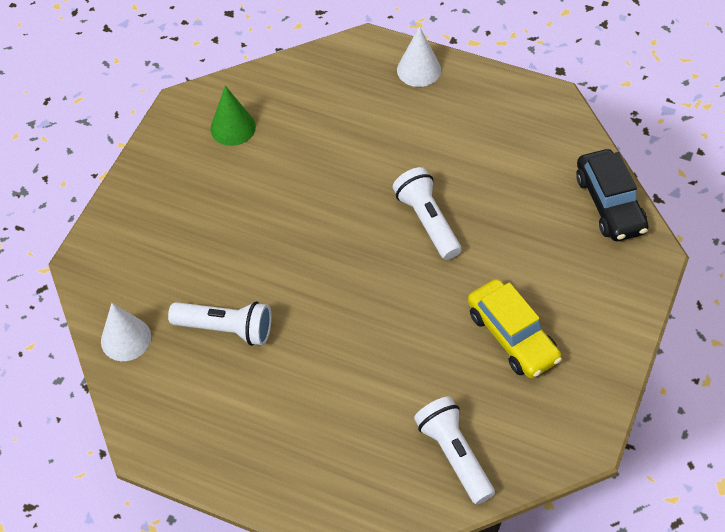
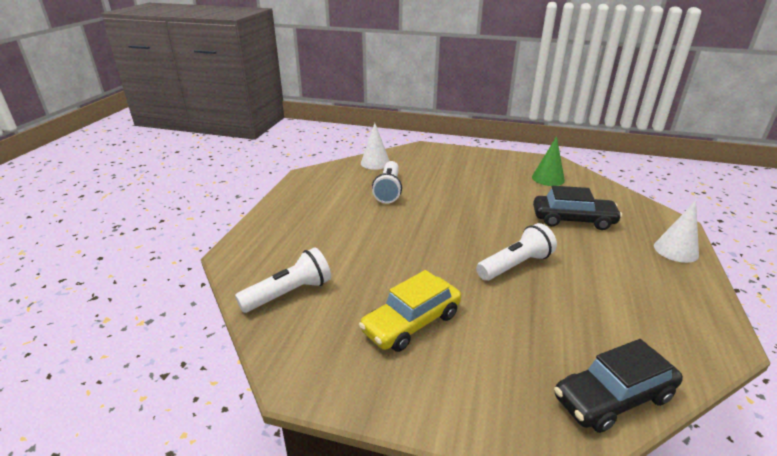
camera: 80 degrees right, 25 degrees down
(344, 137) = (573, 220): none -> black car

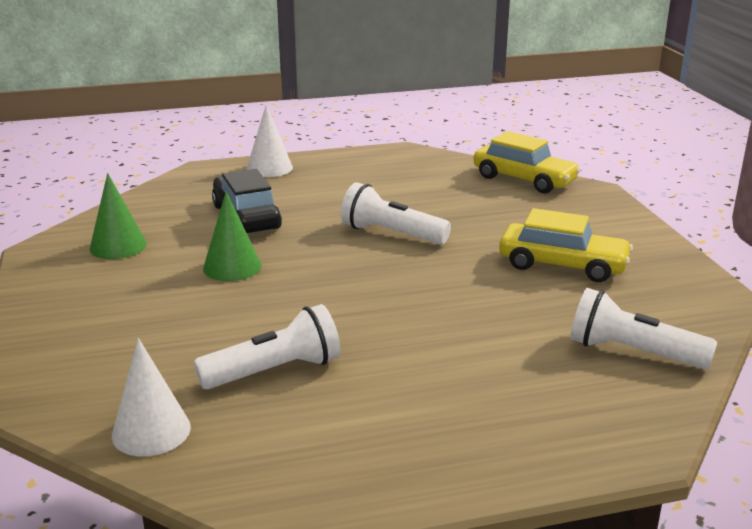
camera: 120 degrees left, 5 degrees down
(501, 201) = (232, 267): none -> green cone
(613, 397) = (524, 179): black car -> yellow car

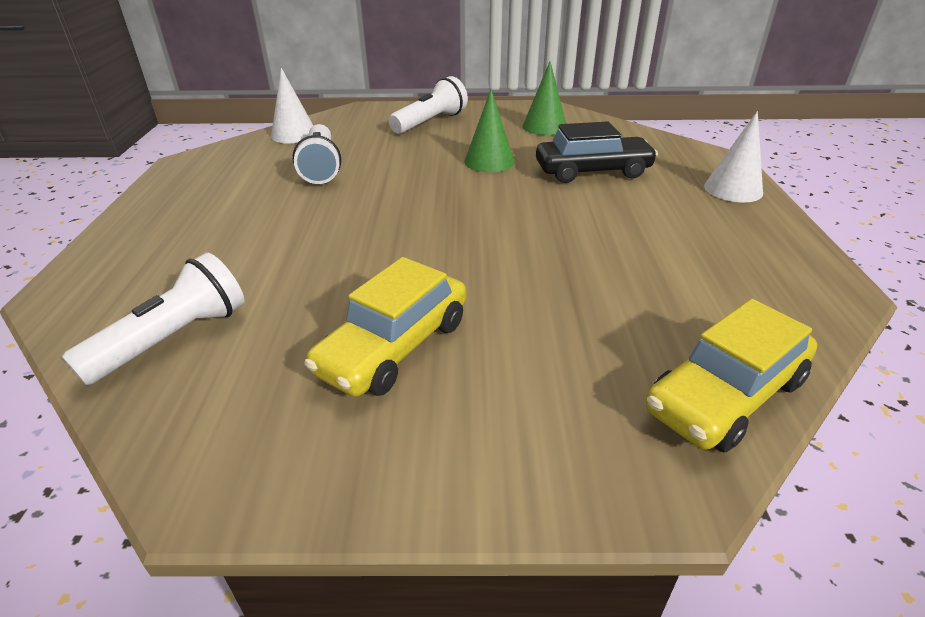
camera: 105 degrees right, 10 degrees up
(391, 234) = (531, 239): white flashlight -> white flashlight (430, 122)

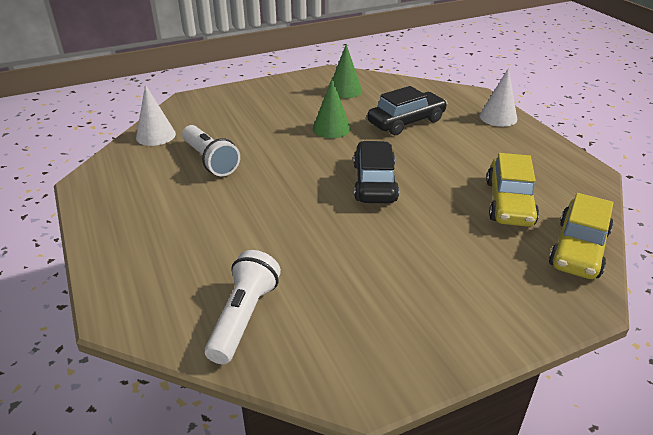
camera: 25 degrees left, 0 degrees up
(394, 346) = (390, 277): yellow car -> yellow car (509, 203)
(430, 122) = (257, 102): white flashlight -> none
(485, 229) = (374, 182): none -> black car

